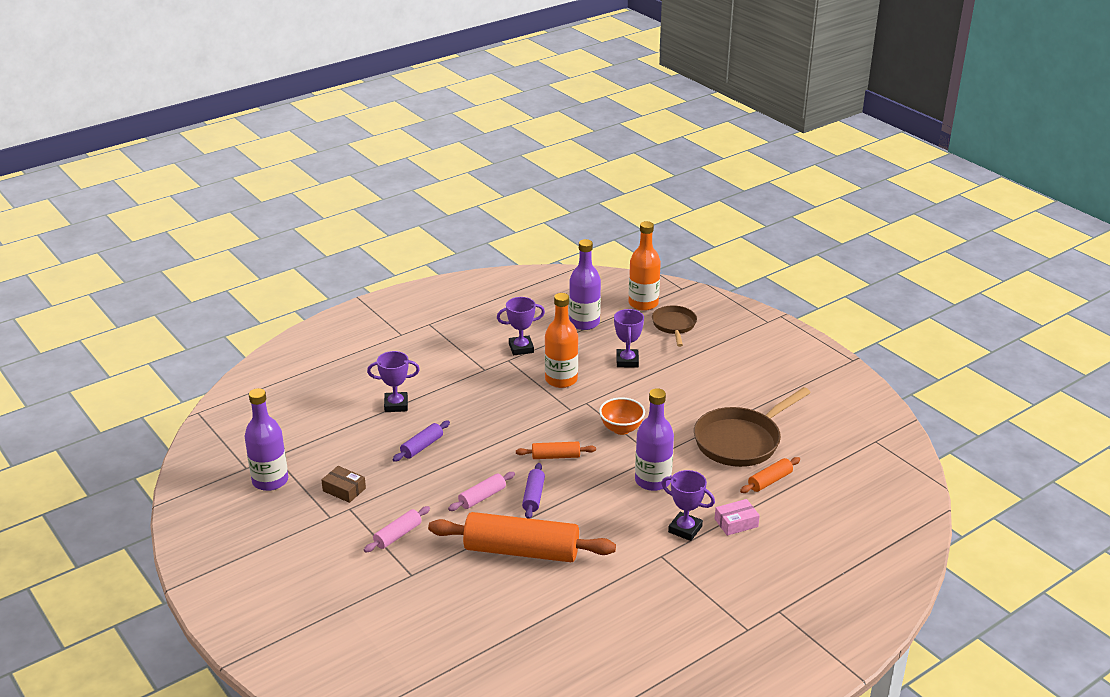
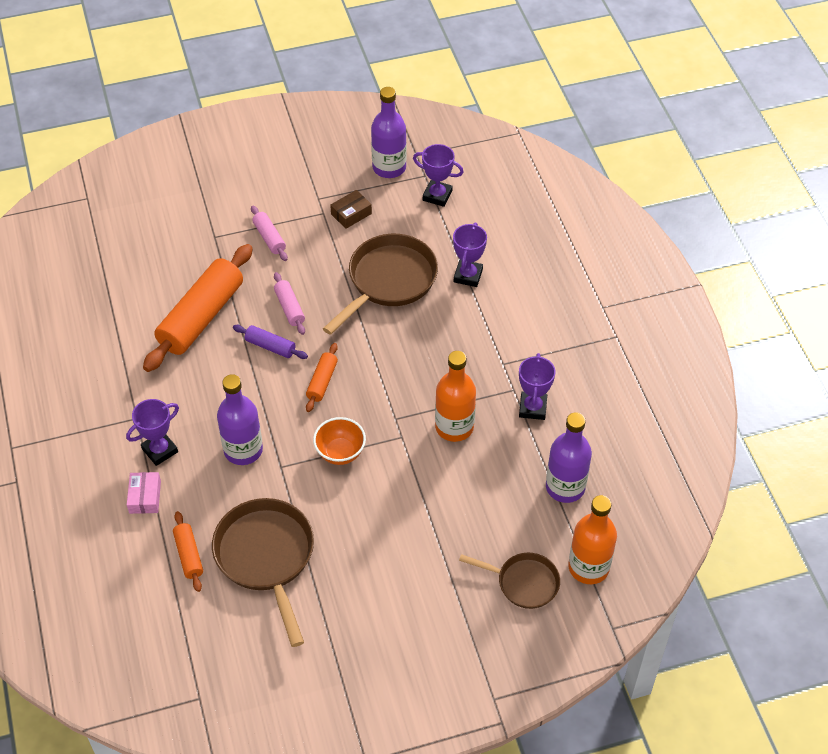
camera: 110 degrees right, 20 degrees up
(422, 447) = (389, 281): purple rolling pin -> brown pan
(627, 361) = (465, 503): purple trophy -> purple trophy (437, 195)

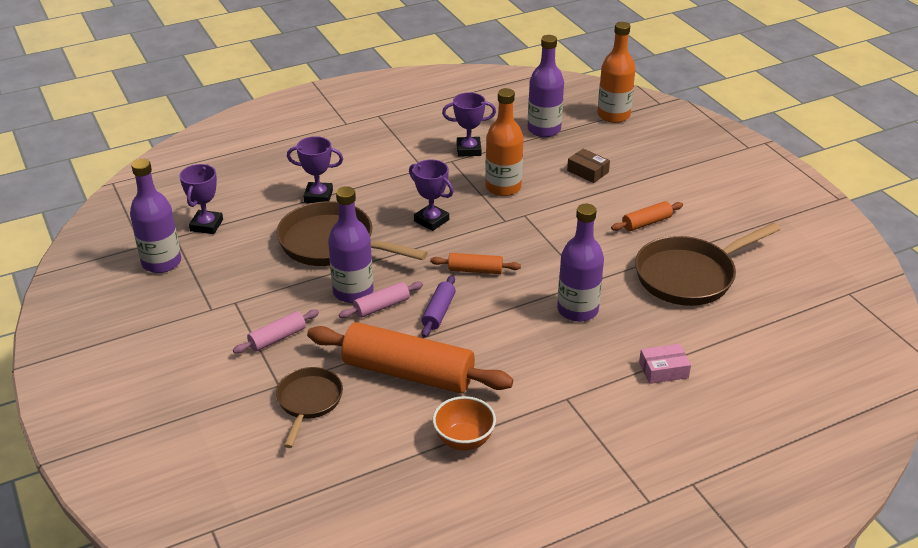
camera: 100 degrees left, 15 degrees down
(160, 450) = (602, 370): purple trophy -> purple trophy (431, 220)
(189, 555) = (713, 326): orange rolling pin -> orange rolling pin (646, 223)
(315, 290) = (353, 292): none -> purple bottle
(340, 453) = (556, 248): orange bowl -> orange bowl (464, 440)
(351, 214) = (235, 281): brown box -> brown box (587, 171)
(523, 582) = (642, 142): brown pan -> brown pan (309, 402)

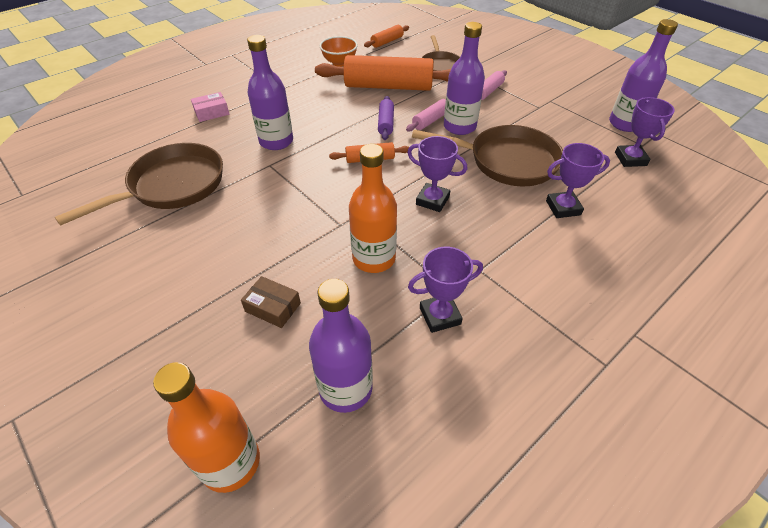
camera: 165 degrees right, 10 degrees up
(646, 223) = (205, 239): orange rolling pin -> orange rolling pin (387, 42)

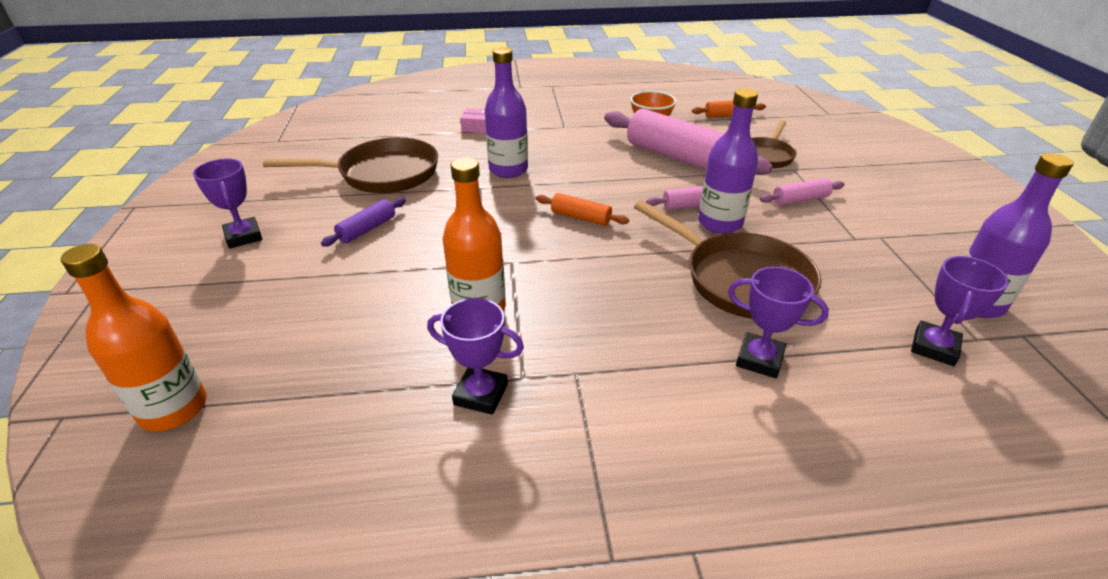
camera: 35 degrees right, 10 degrees down
(273, 307) = (345, 305): brown box -> none
(345, 389) = (321, 407): purple bottle -> none
(386, 123) = (636, 191): purple rolling pin -> purple rolling pin (367, 229)
(388, 86) = (679, 158): orange rolling pin -> pink rolling pin
(432, 200) = (602, 282): purple trophy -> purple trophy (243, 237)

